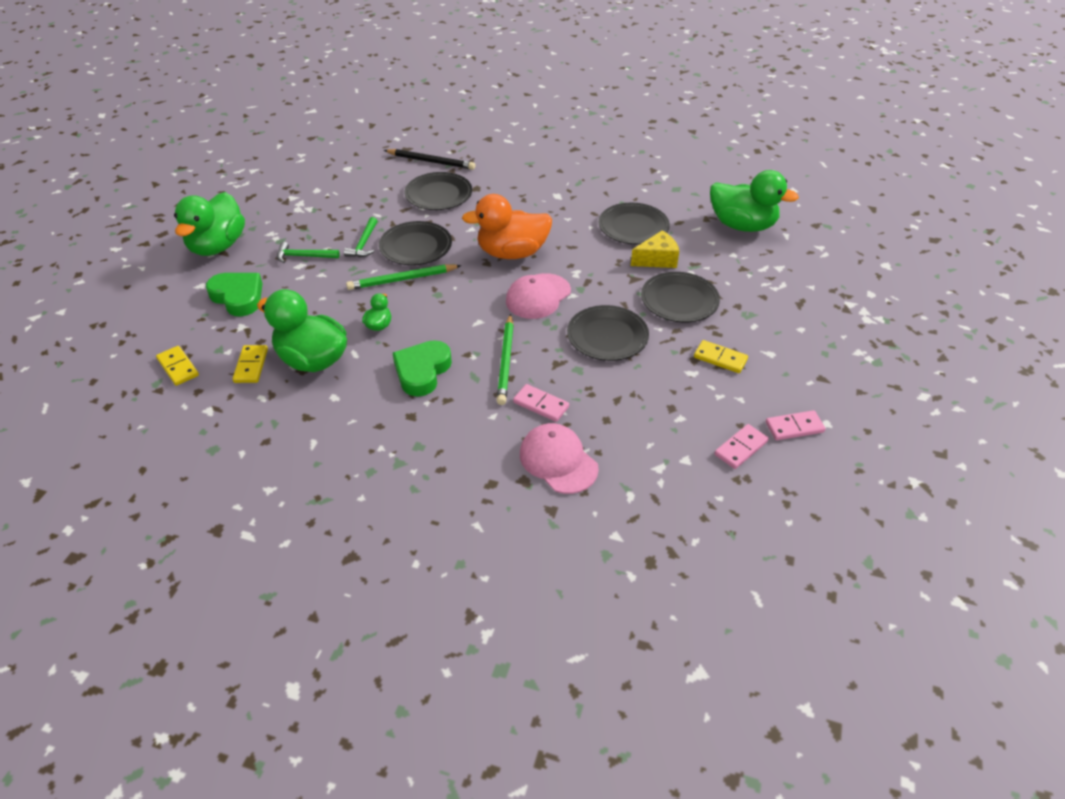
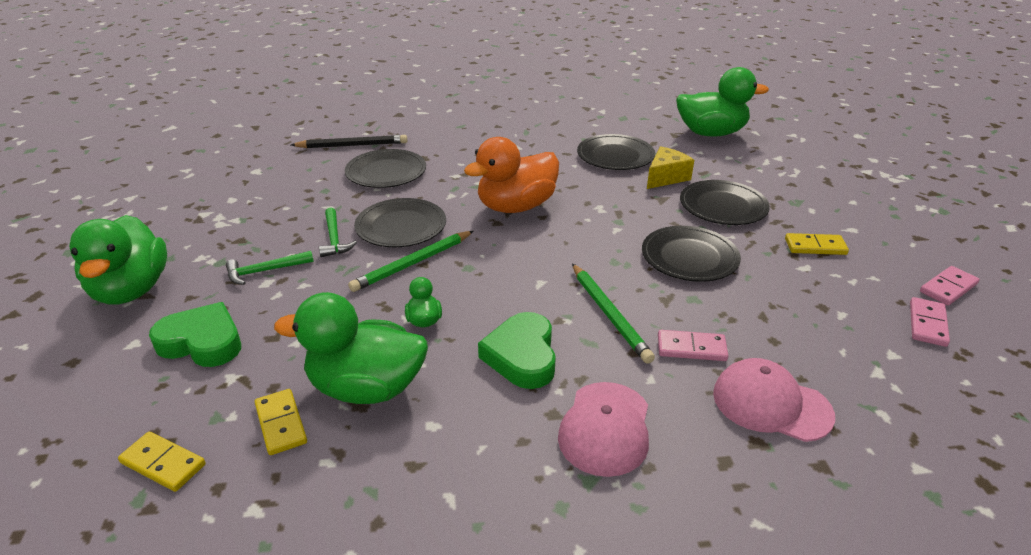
camera: 25 degrees left, 10 degrees down
(538, 296) = (582, 240): pink cap -> pink cap (605, 428)

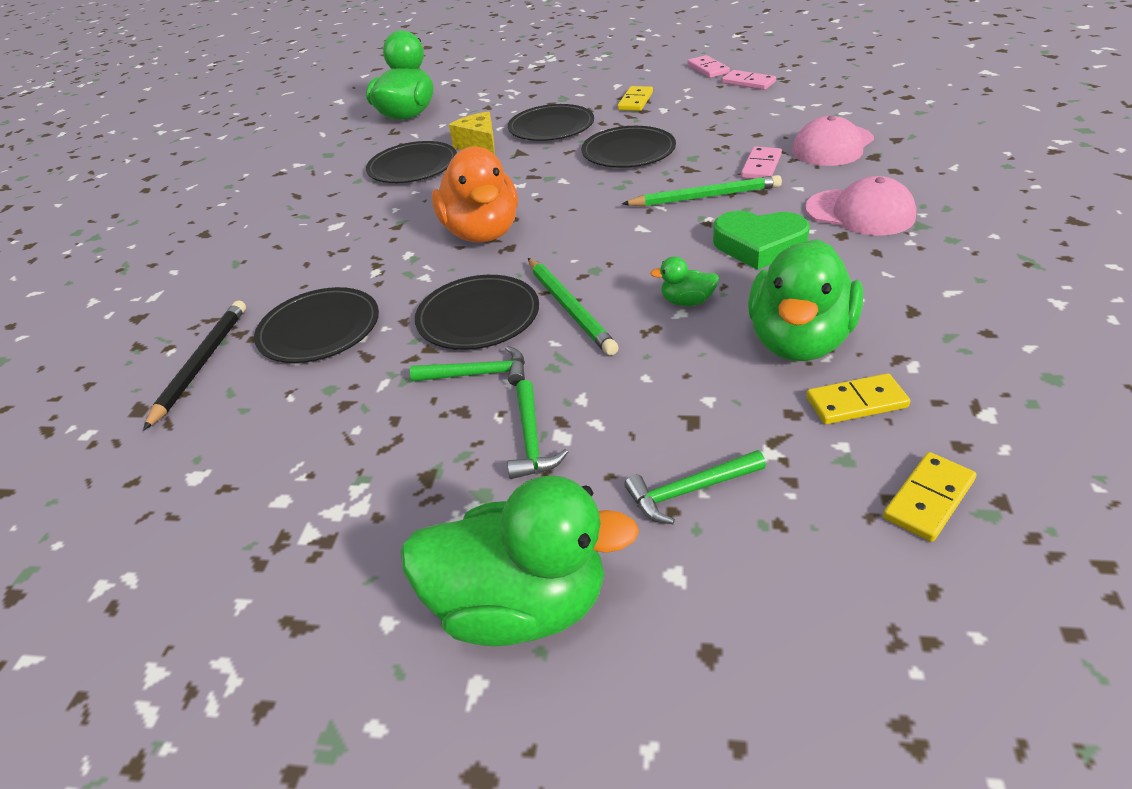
camera: 70 degrees left, 5 degrees up
(202, 342) = (688, 491): green heart -> green hammer

